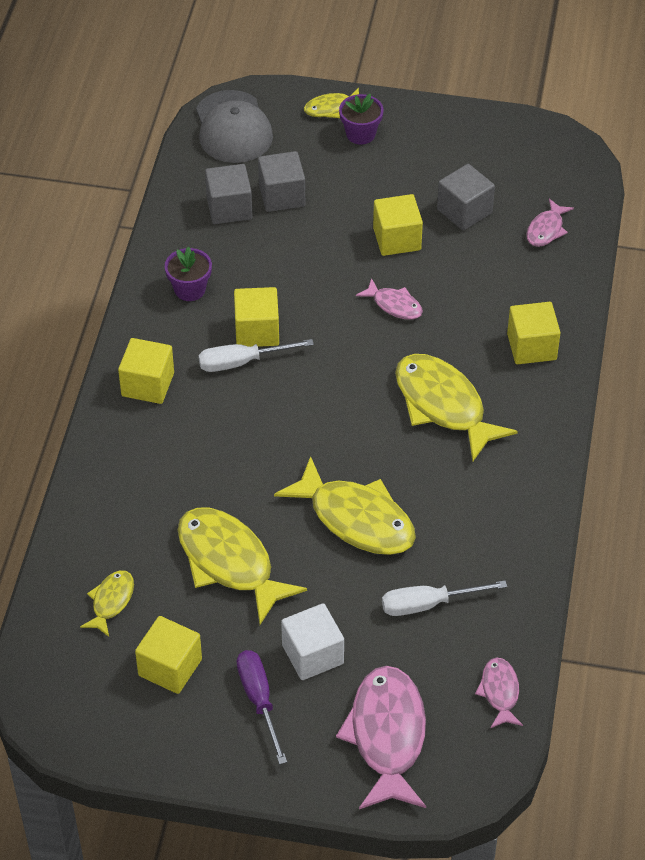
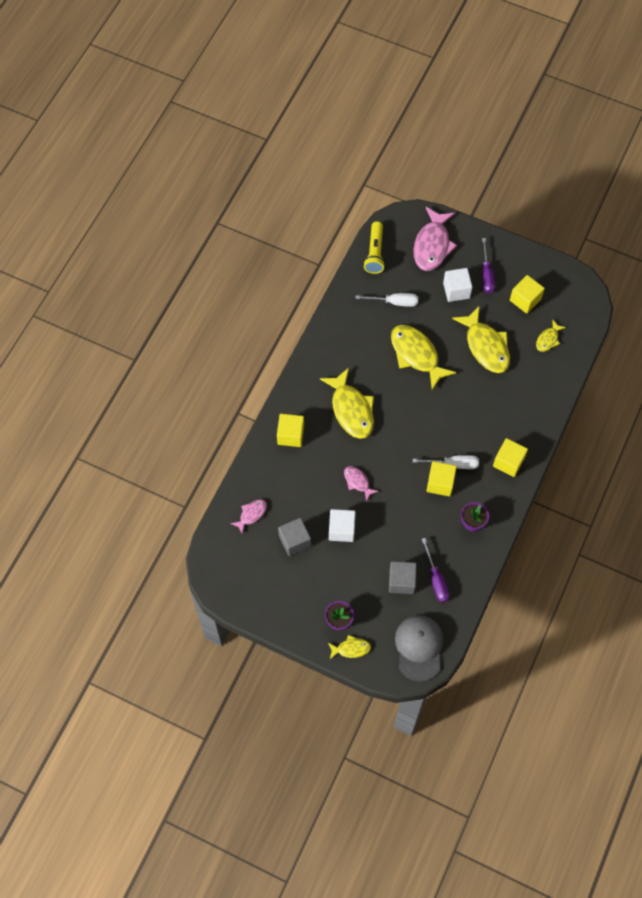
camera: 165 degrees left, 15 degrees up
(229, 208) = (436, 579): grey cube -> purple screwdriver
(397, 239) = (341, 529): yellow cube -> white cube
(499, 692) = (375, 253): pink fish -> yellow flashlight

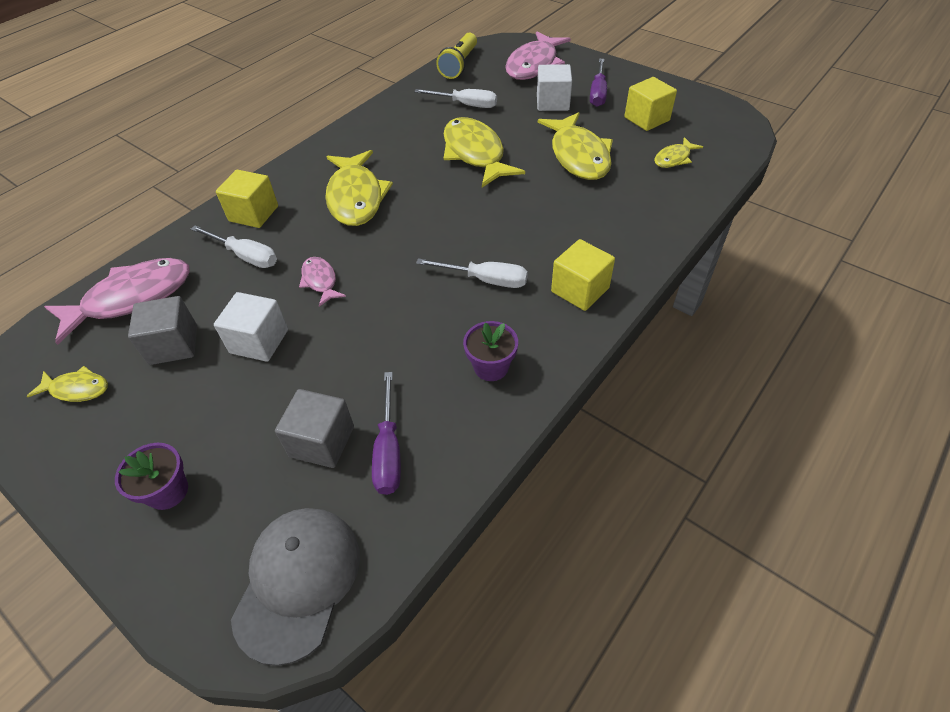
camera: 15 degrees right, 15 degrees down
(251, 514) = (132, 298): pink fish -> pink fish, size x1.98
(303, 471) = (245, 256): none -> white screwdriver
(351, 648) = (159, 552): yellow fish -> yellow fish (77, 389)
(440, 483) = (454, 302): yellow cube -> none

